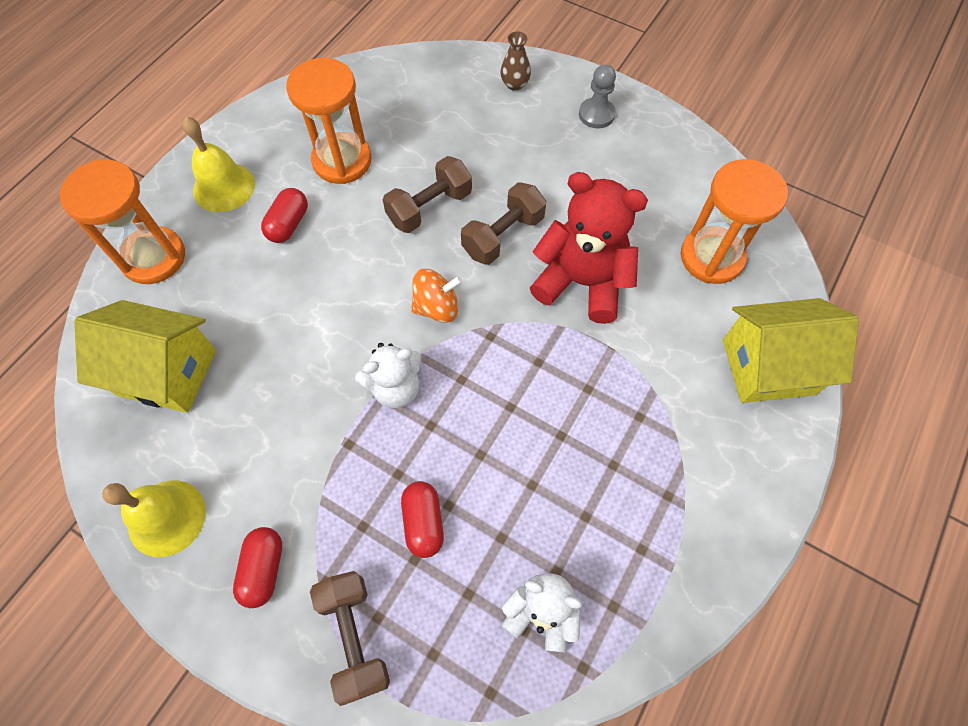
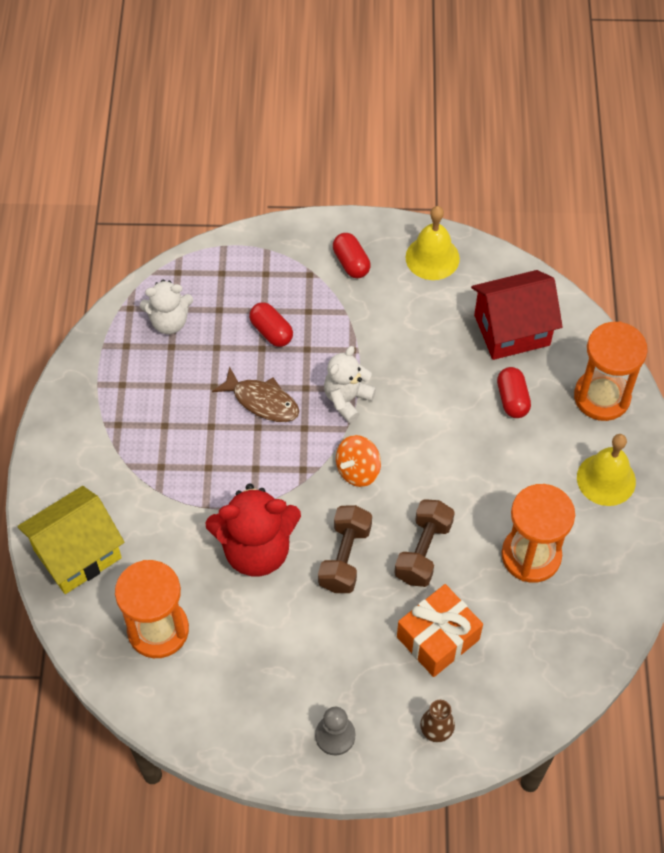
camera: 150 degrees right, 5 degrees down
(167, 372) = (512, 330): yellow house -> red house
(288, 224) = (525, 476): red capsule -> red capsule (512, 399)
(354, 637) = (272, 259): brown dumbbell -> none
(467, 139) = (438, 638): none -> orange gift
(488, 435) = (262, 401): none -> brown fish

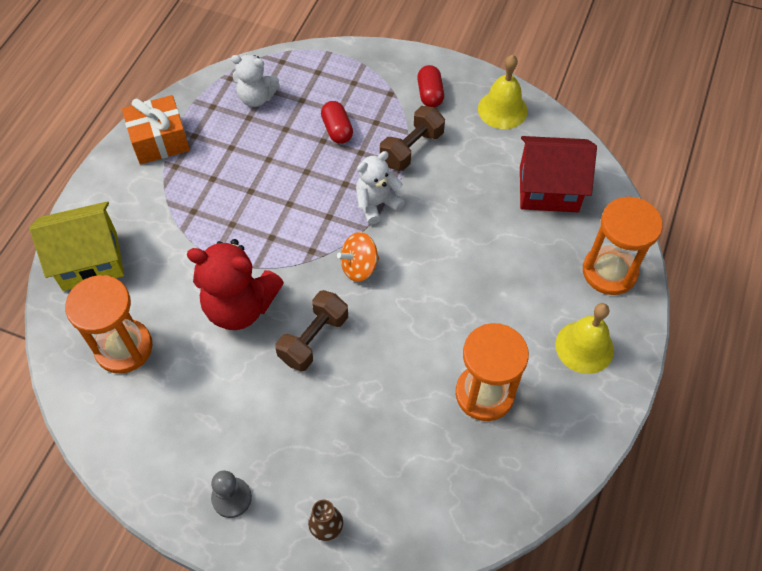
camera: 20 degrees right, 0 degrees up
(262, 401) = (303, 184): brown fish -> none
(423, 551) = (386, 356): brown dumbbell -> brown dumbbell (411, 149)
(438, 638) = (365, 440): orange gift -> orange gift (160, 141)
(512, 399) = (524, 248): red capsule -> none

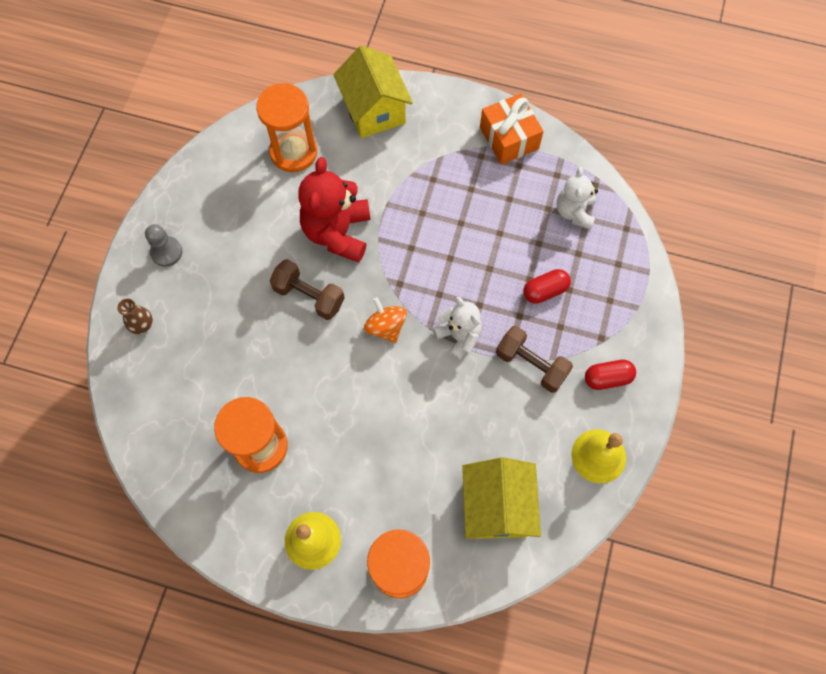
camera: 85 degrees right, 10 degrees up
(549, 189) = (496, 506): red house -> yellow house

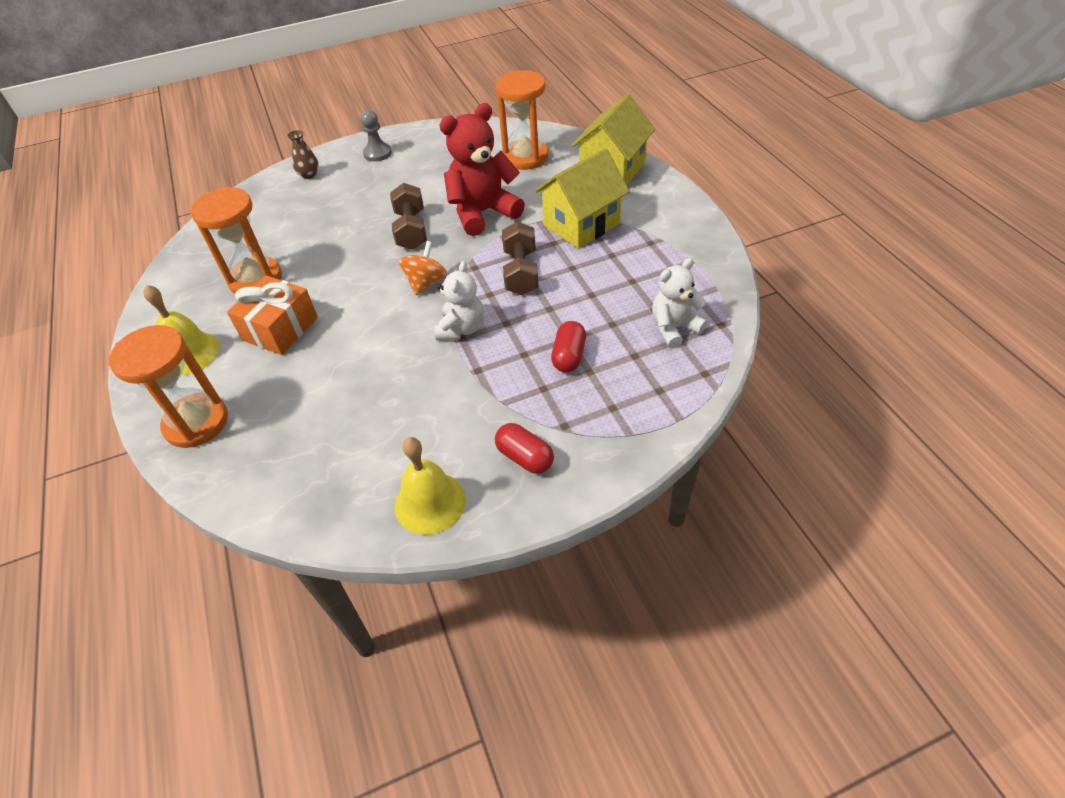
camera: 55 degrees right, 20 degrees down
(496, 506) = (309, 454): yellow house -> yellow house (581, 225)
(509, 138) = (690, 248): orange gift -> orange gift (280, 329)
(531, 364) = (482, 391): brown dumbbell -> brown dumbbell (521, 272)
(545, 291) = (569, 356): red capsule -> red capsule turned 75 degrees clockwise

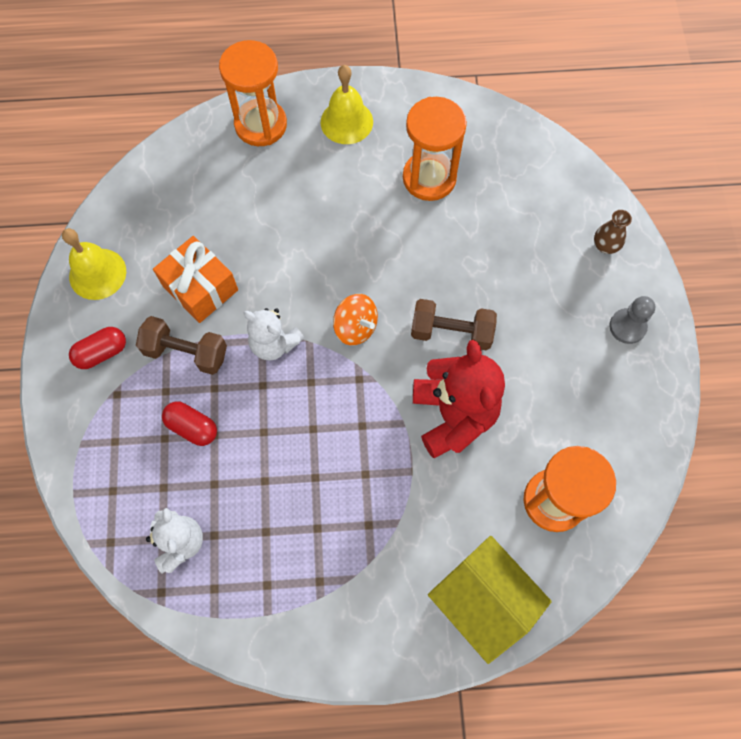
camera: 105 degrees right, 20 degrees up
(280, 329) = (346, 192): orange gift -> orange gift (200, 288)
(521, 272) = (331, 423): brown dumbbell -> brown dumbbell (186, 352)
(581, 225) = (385, 516): yellow house -> none

